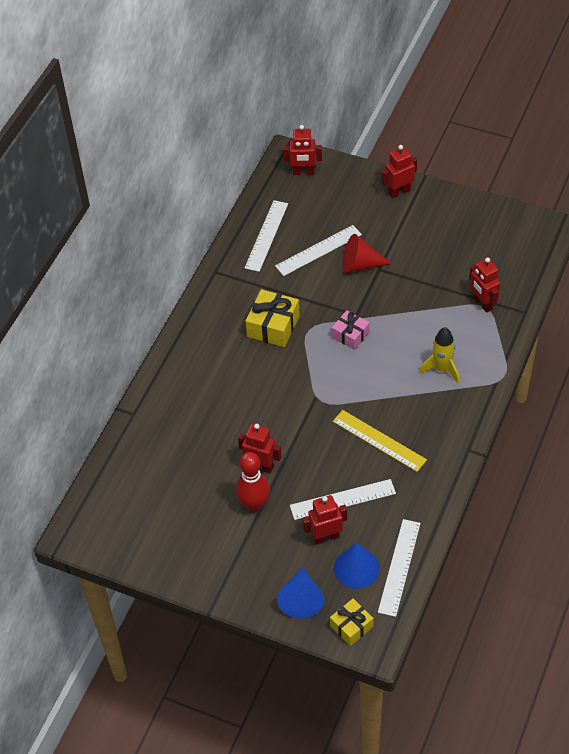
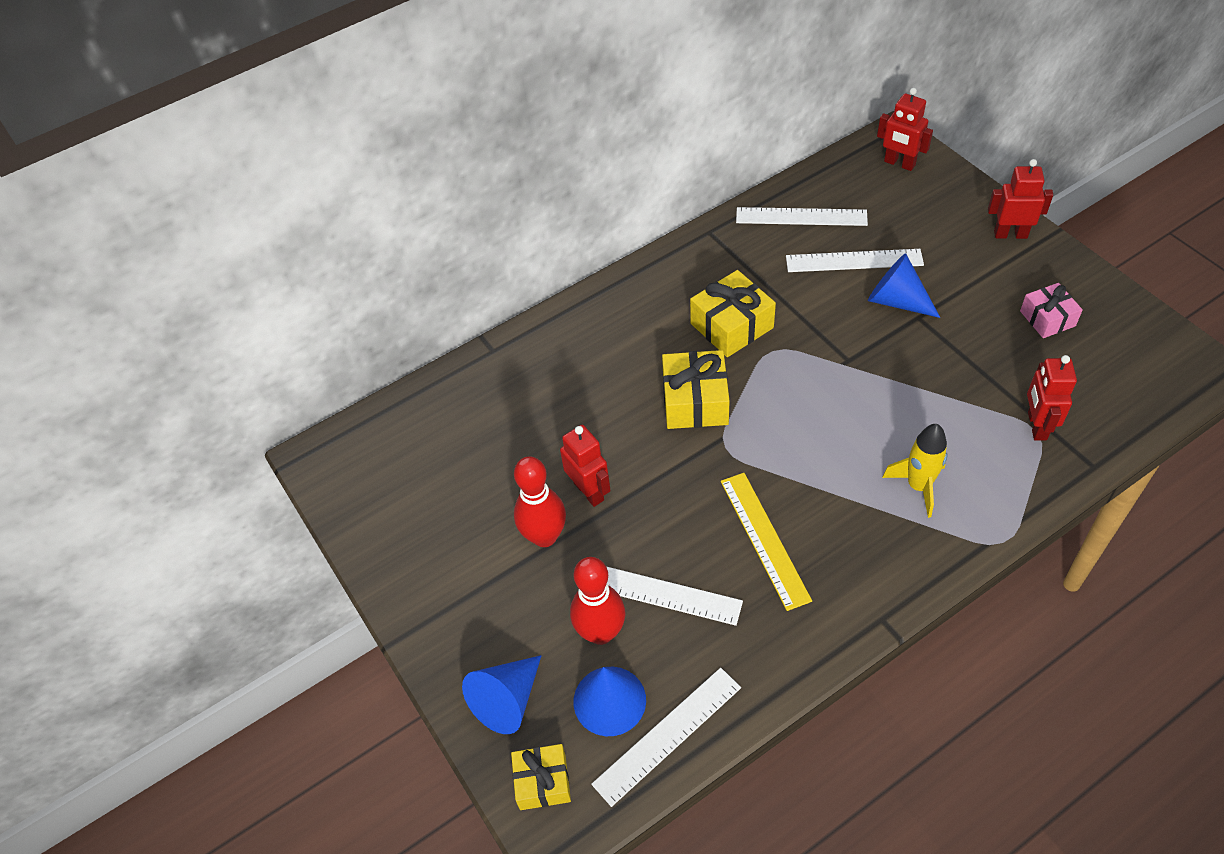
camera: 35 degrees right, 0 degrees up
(266, 235) = (801, 217): white ruler -> white ruler turned 45 degrees clockwise
(284, 383) = (695, 401): none -> yellow gift
(326, 537) = (601, 632): red robot -> red bowling pin
(350, 335) = (822, 382): pink gift -> pink gift (1047, 318)
(360, 264) = (896, 301): red cone -> blue cone

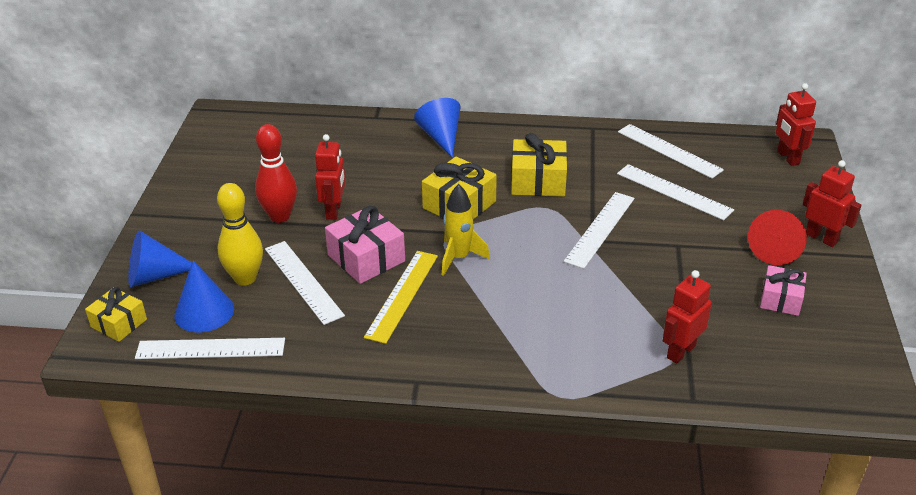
camera: 35 degrees right, 15 degrees down
(601, 632) = (245, 278): red bowling pin -> yellow bowling pin
(684, 523) = (366, 258): none -> pink gift
(842, 343) = (600, 229): none -> white ruler
(896, 301) = (674, 228): blue cone -> blue cone (441, 137)
(918, 486) = (543, 331): yellow rocket -> yellow rocket (459, 258)
(991, 269) = (775, 249): none -> red cone

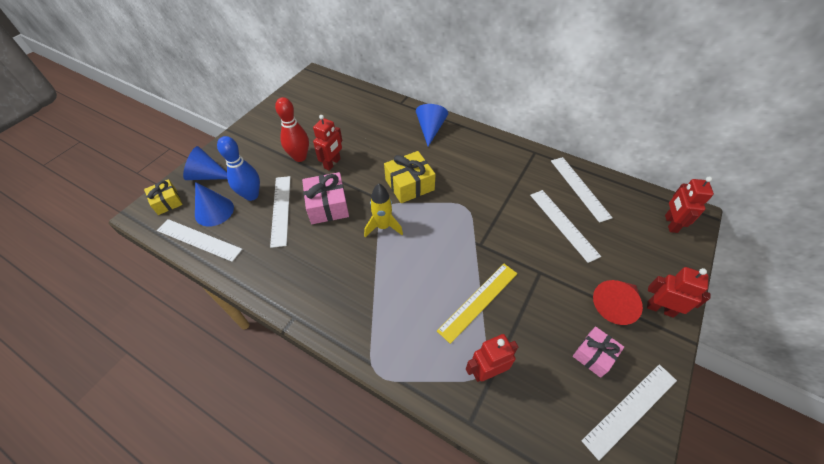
camera: 25 degrees right, 15 degrees up
(245, 278) = (251, 195): yellow bowling pin -> blue bowling pin
(402, 295) = (330, 243): yellow ruler -> yellow ruler (478, 301)
(538, 181) = (472, 183): yellow gift -> none
(600, 229) = (491, 237): white ruler -> white ruler (630, 409)
(821, 238) = (660, 309): red robot -> red robot turned 45 degrees counterclockwise

